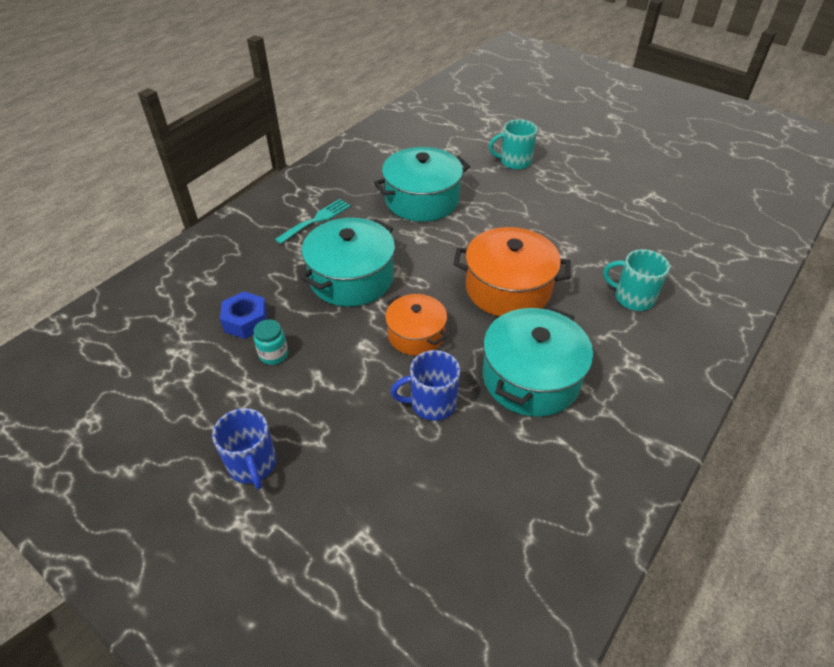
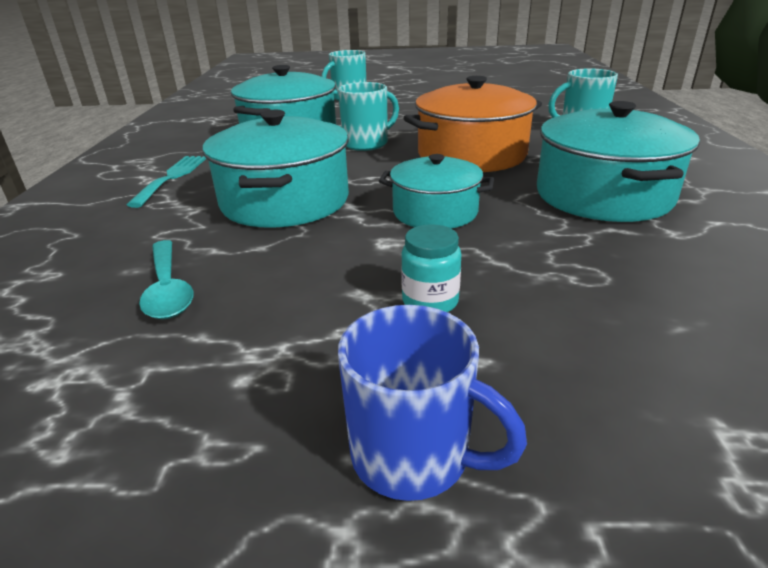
camera: 35 degrees left, 15 degrees down
(246, 321) = (168, 289): blue nut -> turquoise spoon
(273, 354) = (263, 303): turquoise jar -> turquoise jar (430, 301)
(416, 334) = (435, 212): orange pot -> turquoise pot
(431, 403) = (549, 253): blue mug -> none
(458, 238) = (367, 143): none -> turquoise mug

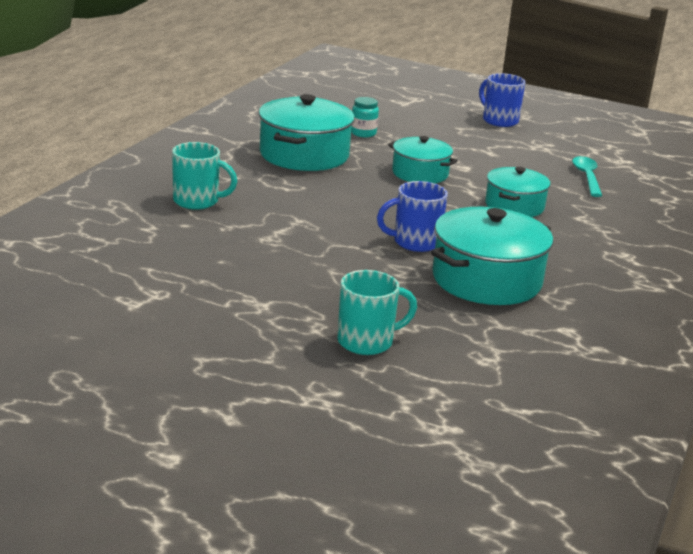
camera: 160 degrees left, 5 degrees down
(172, 177) = (606, 252): turquoise fork -> none
(285, 201) = (514, 206): turquoise pot -> turquoise pot, size x0.62
(367, 143) = (415, 242): turquoise mug -> blue mug
(430, 301) = (463, 143): turquoise jar -> turquoise jar (363, 133)
(471, 155) = (339, 204): orange pot -> none

